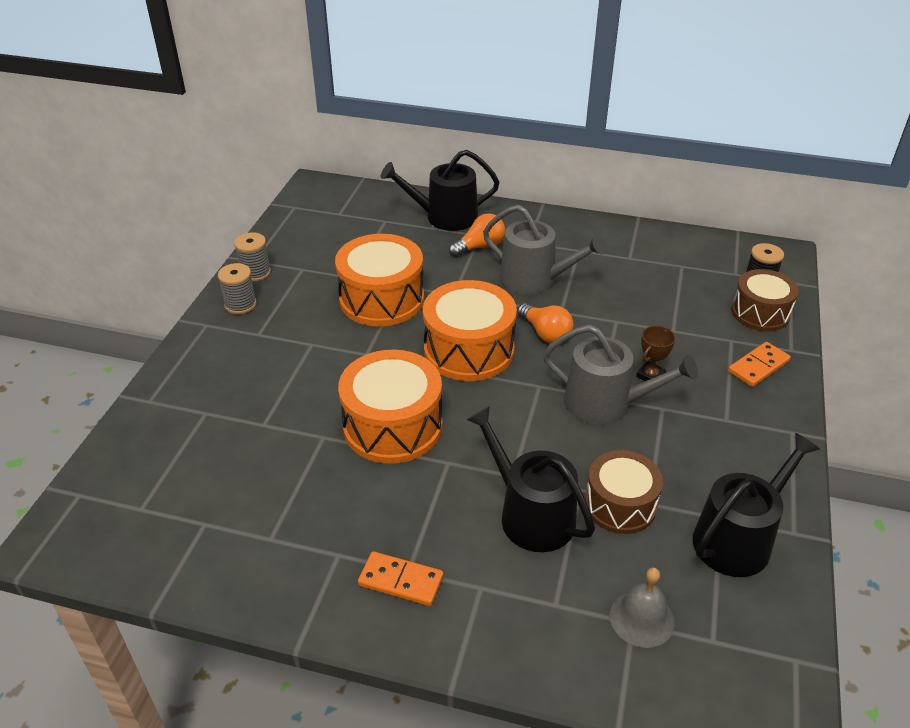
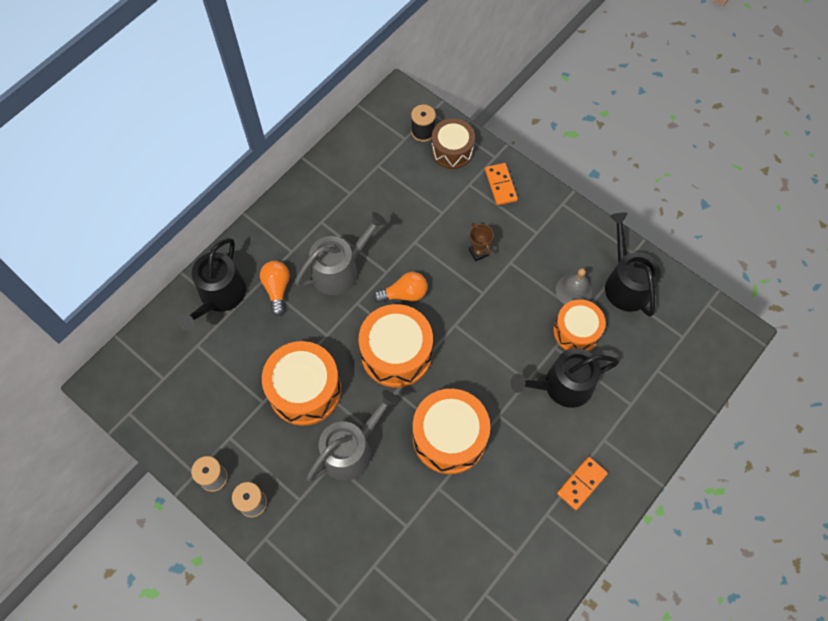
camera: 65 degrees left, 25 degrees up
(606, 403) = (490, 293): grey watering can -> grey watering can (351, 450)
(620, 505) = (576, 331): brown drum -> orange drum
(641, 618) = (657, 364): grey bell -> grey bell (573, 290)

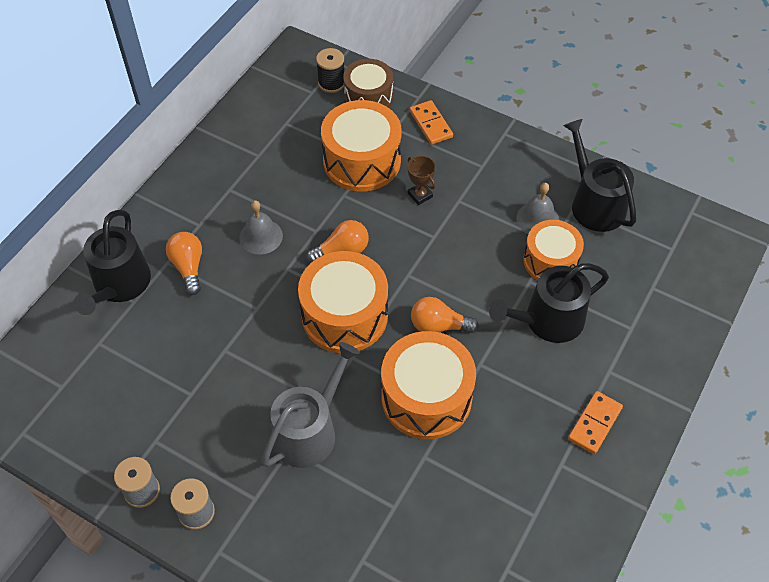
camera: 10 degrees left, 10 degrees down
(305, 390) = (241, 372): orange drum -> orange drum (362, 161)
(340, 270) = (261, 236): grey watering can -> grey bell
(471, 375) = (439, 326): none -> orange light bulb

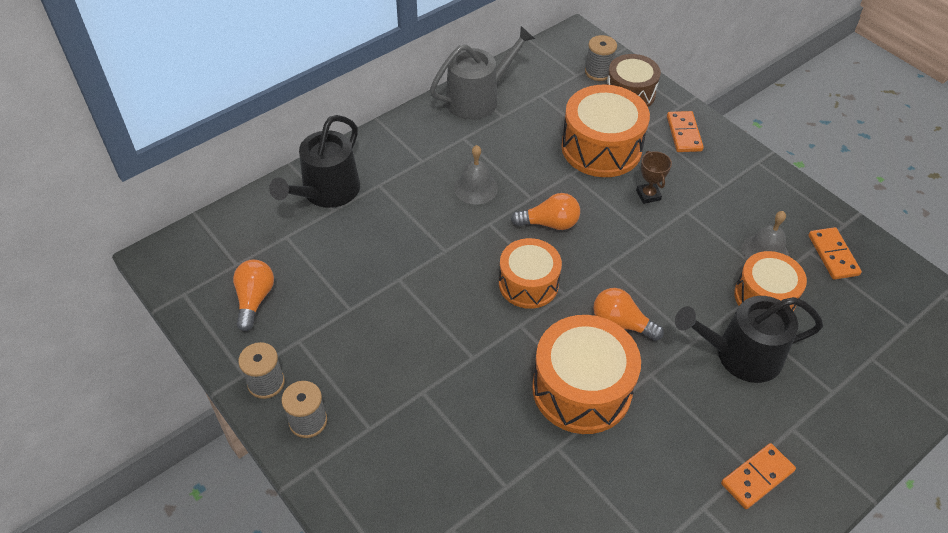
camera: 20 degrees right, 5 degrees down
(188, 267) = (396, 195): orange light bulb -> orange light bulb (254, 299)
(309, 431) = (449, 381): grey watering can -> grey watering can (478, 98)
(331, 83) = (598, 72): black spool -> grey spool
(344, 315) = (528, 284): orange drum -> orange drum, size x0.66
(594, 203) = (833, 255): black watering can -> orange domino

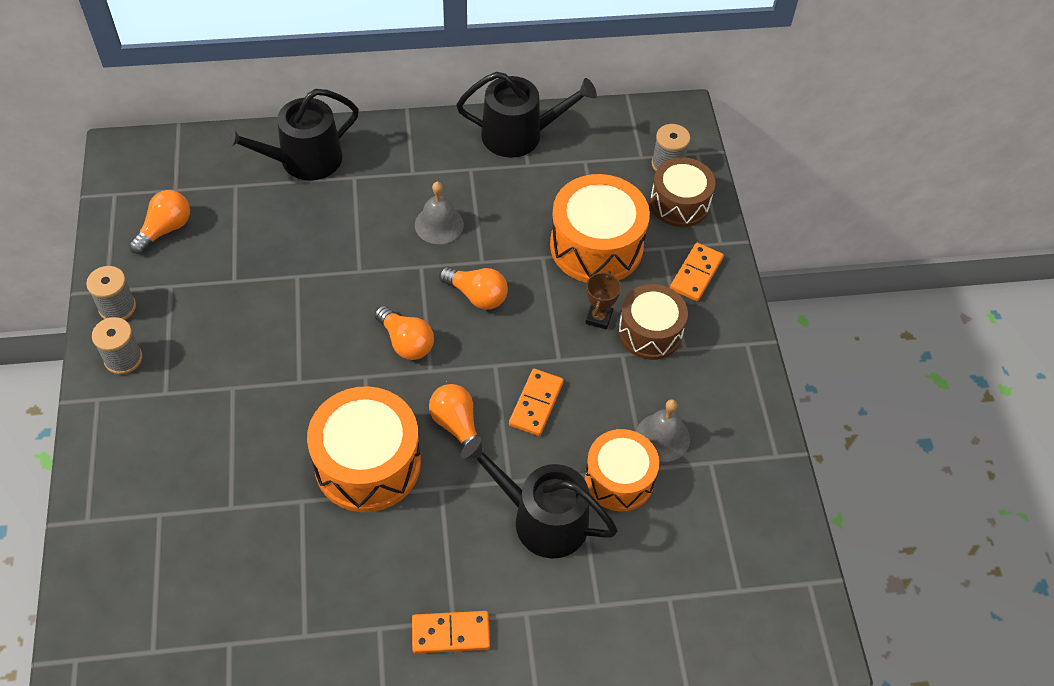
camera: 30 degrees right, 5 degrees up
(478, 98) = (520, 135): grey watering can -> black watering can
(528, 284) = (406, 342): orange drum -> orange light bulb
(691, 187) = (650, 332): none -> brown drum
(833, 255) = (731, 479): orange domino -> orange domino (536, 404)

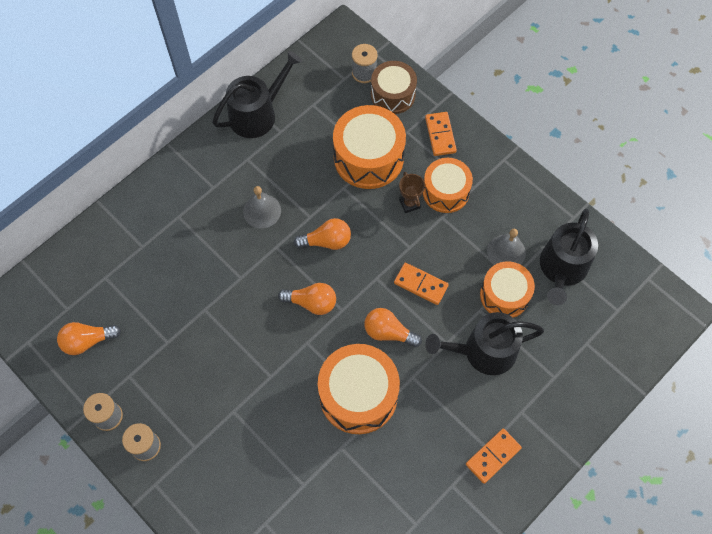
camera: 35 degrees left, 10 degrees up
(165, 229) = (87, 341): orange light bulb -> orange light bulb turned 105 degrees counterclockwise
(303, 160) = (134, 228): black watering can -> black watering can (562, 269)
(536, 404) = (421, 284): orange domino -> orange domino turned 45 degrees counterclockwise
(650, 332) = (445, 191): brown drum -> orange drum

